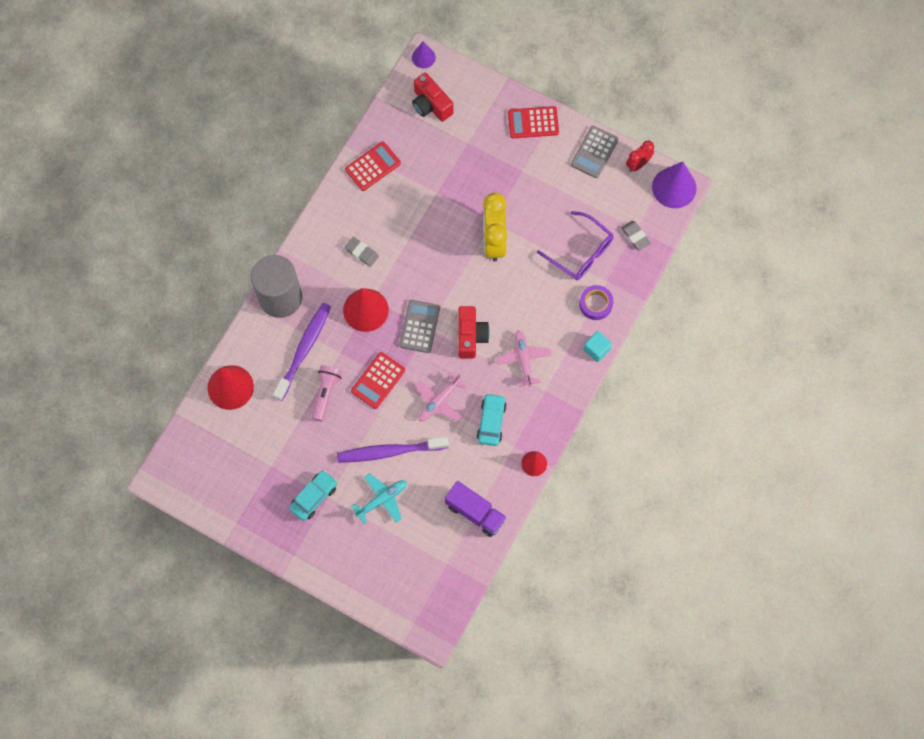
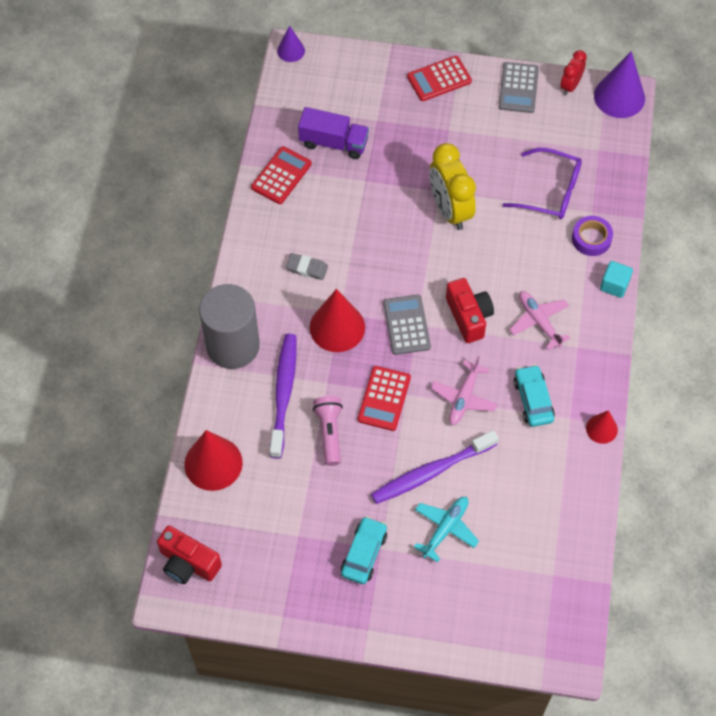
camera: 20 degrees left, 10 degrees down
(431, 105) = (319, 95): red camera -> red camera (188, 563)
(475, 512) = (559, 505): purple truck -> purple truck (333, 143)
(635, 236) = (601, 157): grey eraser -> none

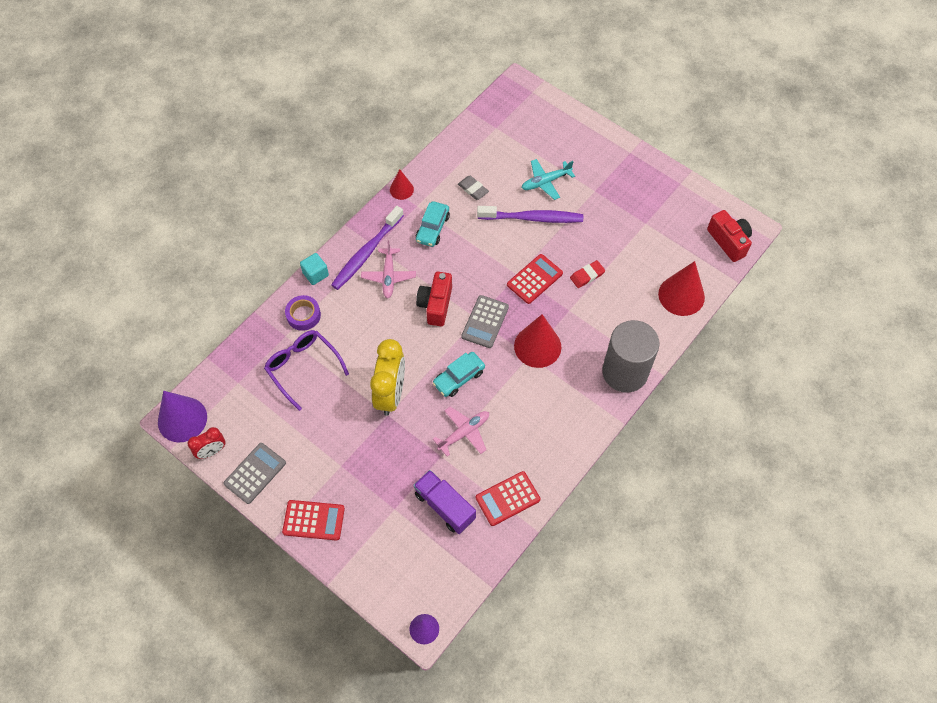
camera: 150 degrees left, 0 degrees up
(283, 393) = (605, 318): purple toothbrush -> purple toothbrush (366, 253)
(307, 268) = (533, 404): grey eraser -> grey eraser (473, 189)
(329, 433) = (587, 275): pink flashlight -> red eraser
(364, 554) = (608, 193): turquoise car -> turquoise car (459, 378)
(464, 398) = (478, 252): pink plane -> pink plane (464, 433)

